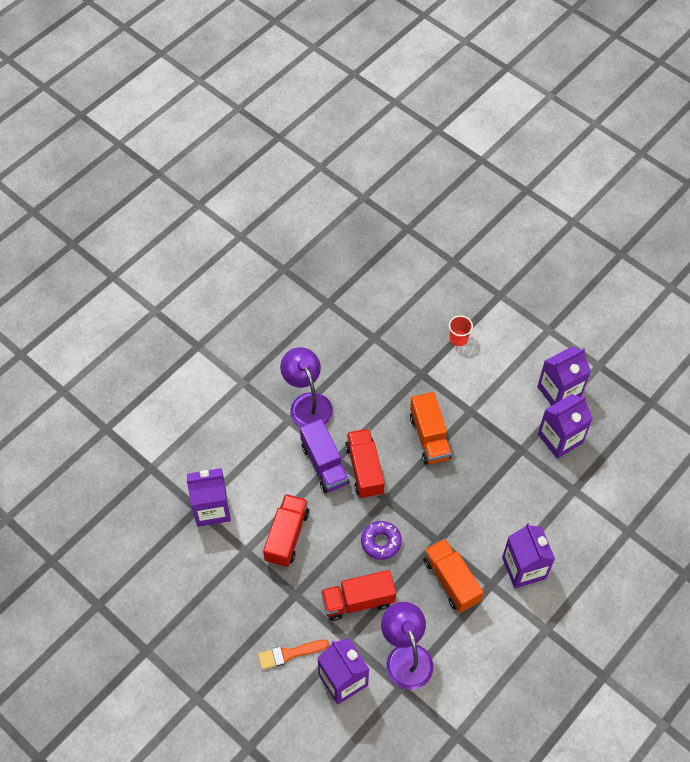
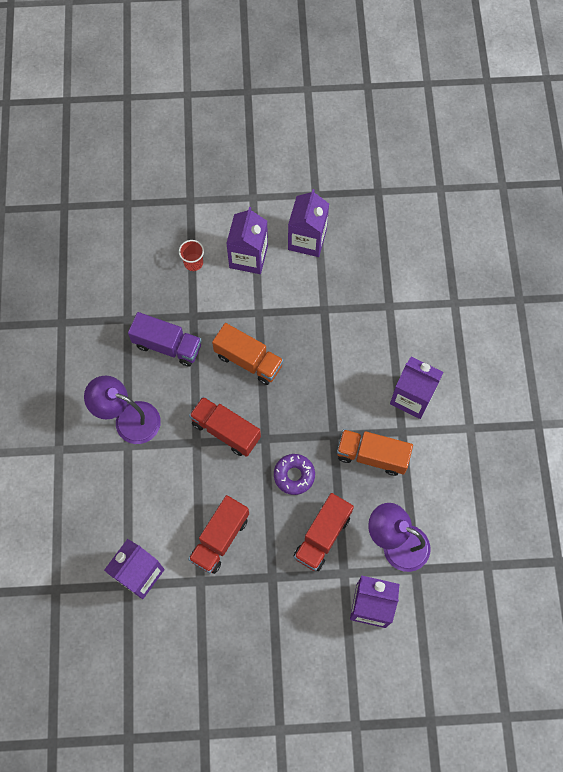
camera: 45 degrees left, 10 degrees up
(287, 536) = (220, 538): red truck -> red truck turned 120 degrees counterclockwise
(289, 654) = (313, 626): orange brush -> none
(324, 464) = (191, 455): purple truck -> purple truck (167, 346)
(560, 438) = (342, 275): purple carton -> purple carton (248, 257)

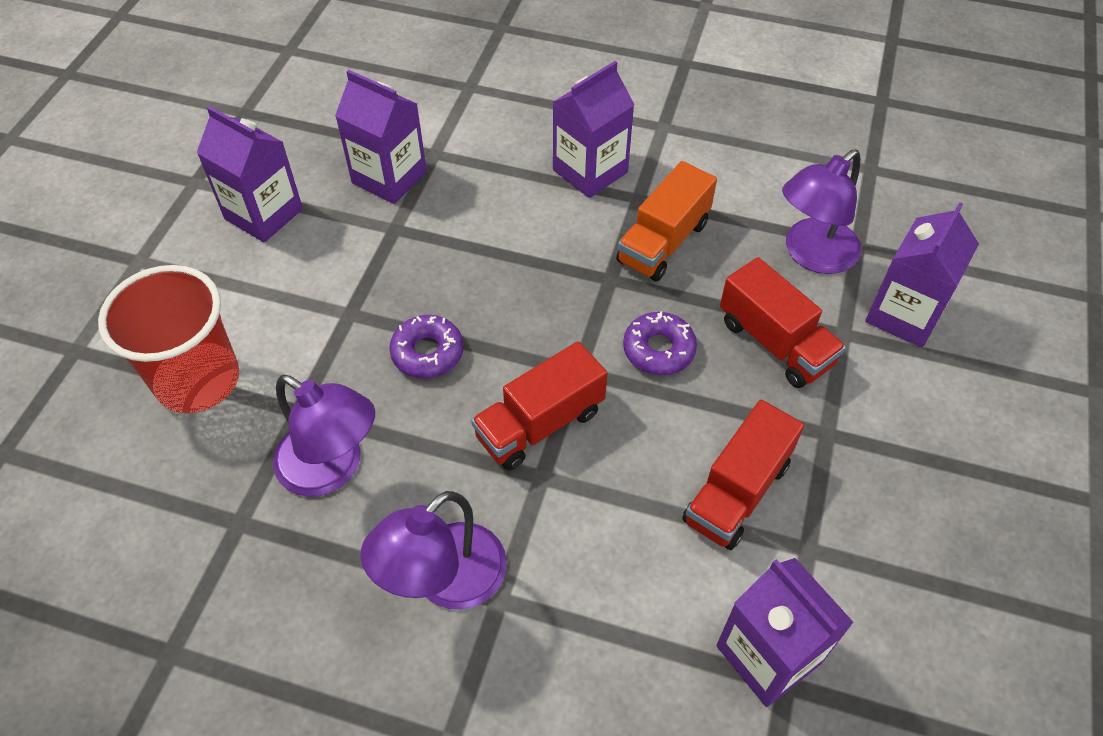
camera: 70 degrees left, 15 degrees down
(167, 346) = (332, 468): purple truck -> purple lamp
(193, 263) = (198, 380): red cup -> red cup, size x2.24
(220, 538) = (736, 492): red truck -> red truck turned 75 degrees clockwise
(248, 257) = (241, 298): purple carton -> purple carton (389, 177)
(248, 360) = (427, 353): orange truck -> purple donut

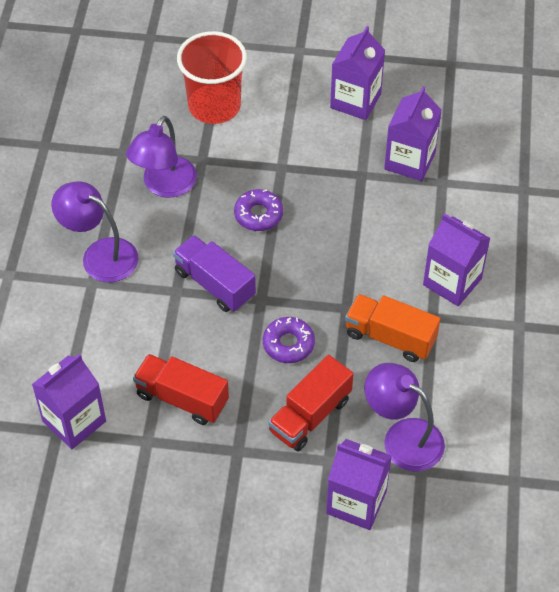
camera: 80 degrees right, 0 degrees up
(540, 424) = (214, 284): red truck -> purple truck

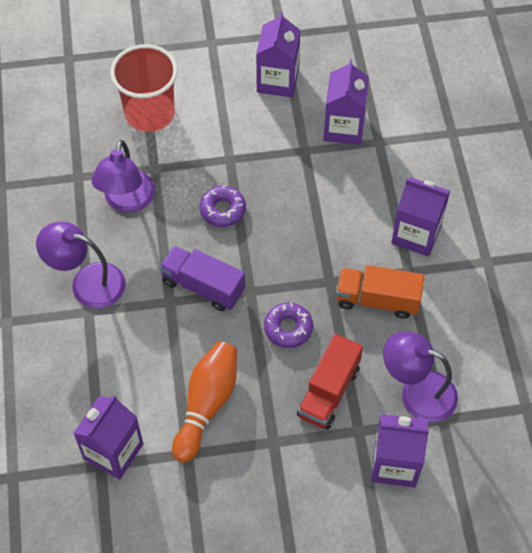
camera: 15 degrees left, 5 degrees up
(182, 398) = (207, 404): red truck -> orange bowling pin

